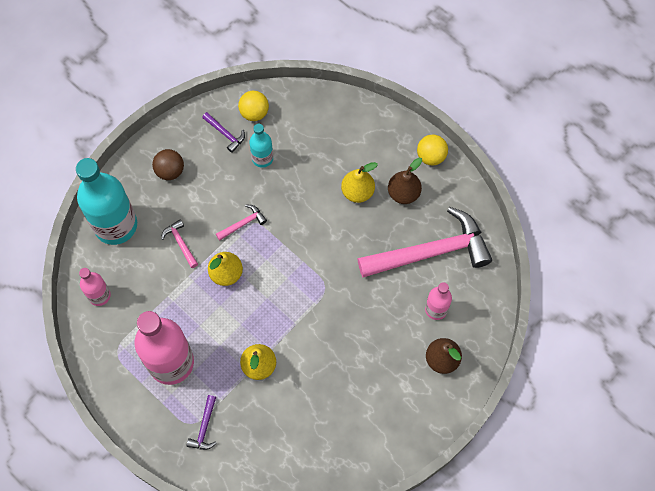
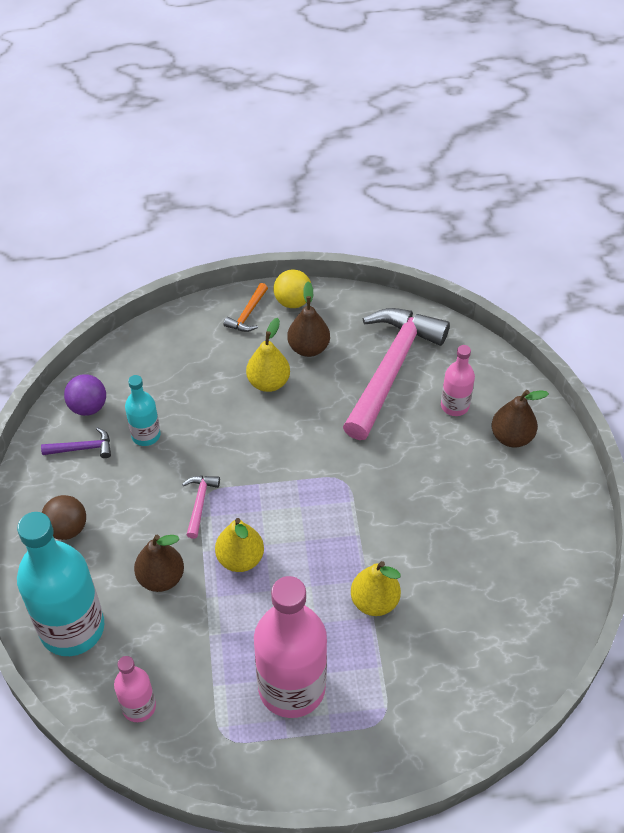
camera: 50 degrees left, 15 degrees down
(180, 243) = (161, 578): pink hammer -> brown pear
(204, 427) = (399, 707): purple hammer -> none
(254, 113) = (88, 407): yellow ball -> purple ball
(397, 139) = (248, 314): none -> orange hammer

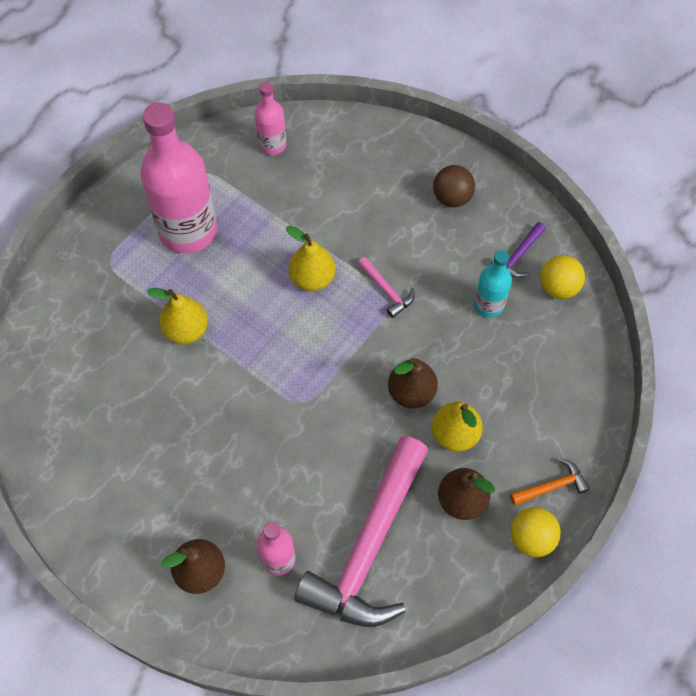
camera: 135 degrees right, 10 degrees up
(72, 628) = (367, 149): turquoise bottle -> none
(88, 407) = (558, 287): purple ball -> yellow ball
(161, 578) = (350, 222): brown pear -> brown pear (411, 393)
(248, 314) = (551, 486): orange hammer -> orange hammer turned 90 degrees clockwise
(390, 369) = (370, 546): pink hammer -> pink hammer turned 45 degrees clockwise

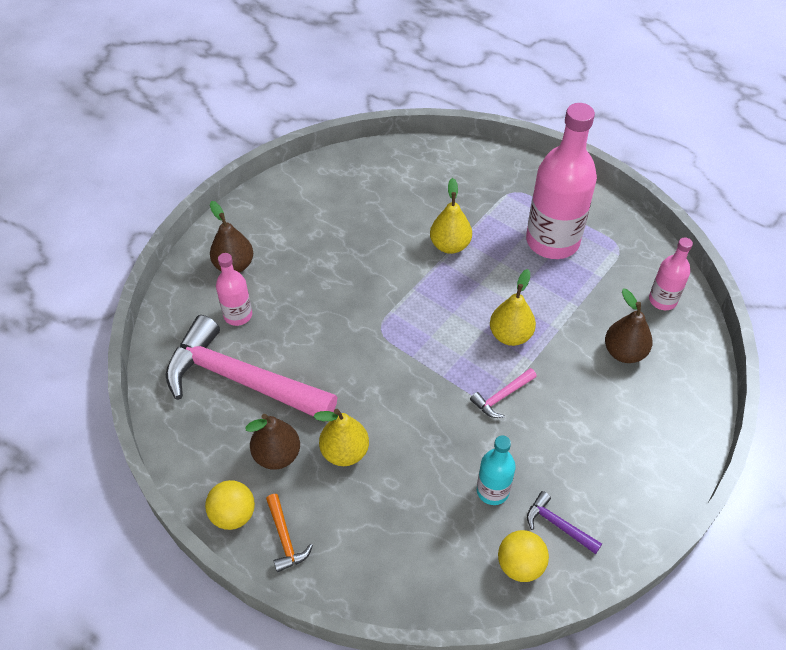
camera: 90 degrees right, 10 degrees down
(411, 393) = (389, 416): brown pear -> brown pear (624, 352)
(452, 198) = (625, 460): brown ball -> none

